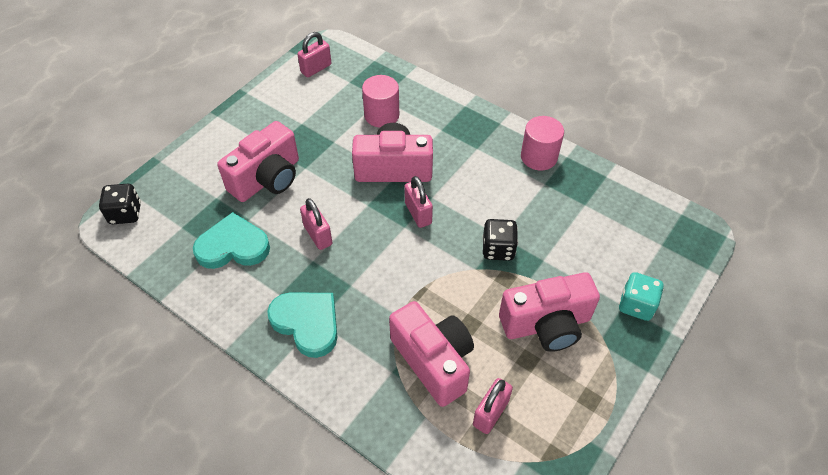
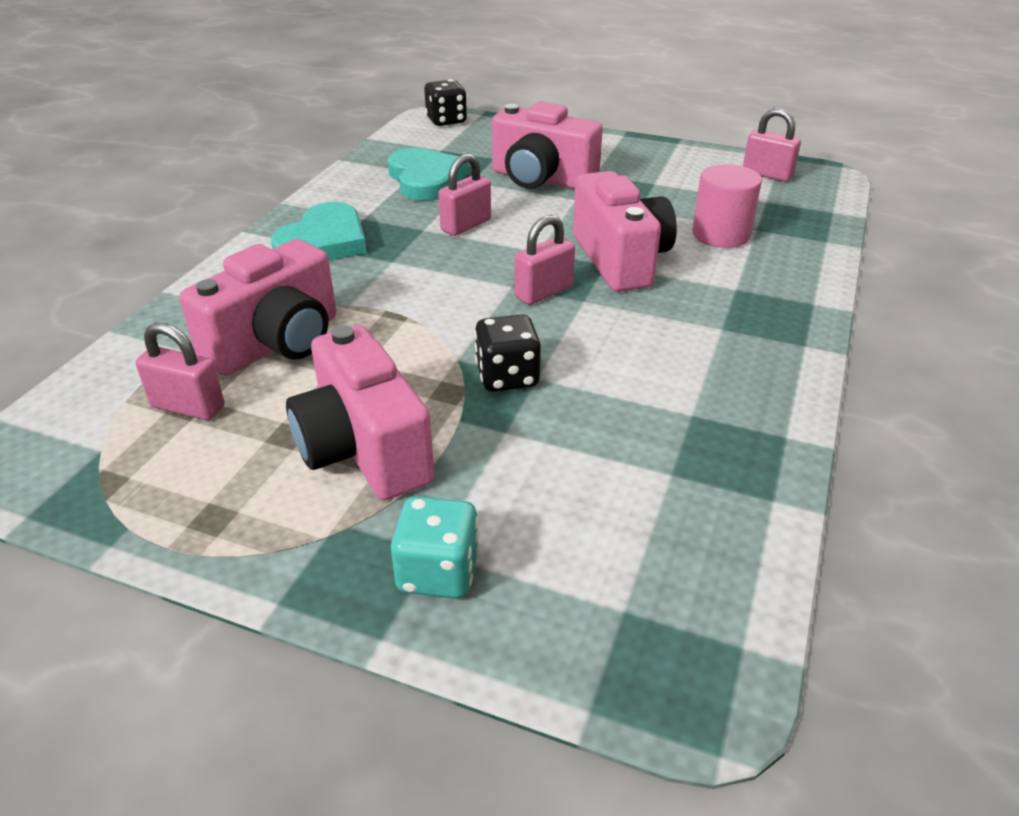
camera: 75 degrees right, 15 degrees down
(539, 157) = (755, 399): pink cylinder -> none

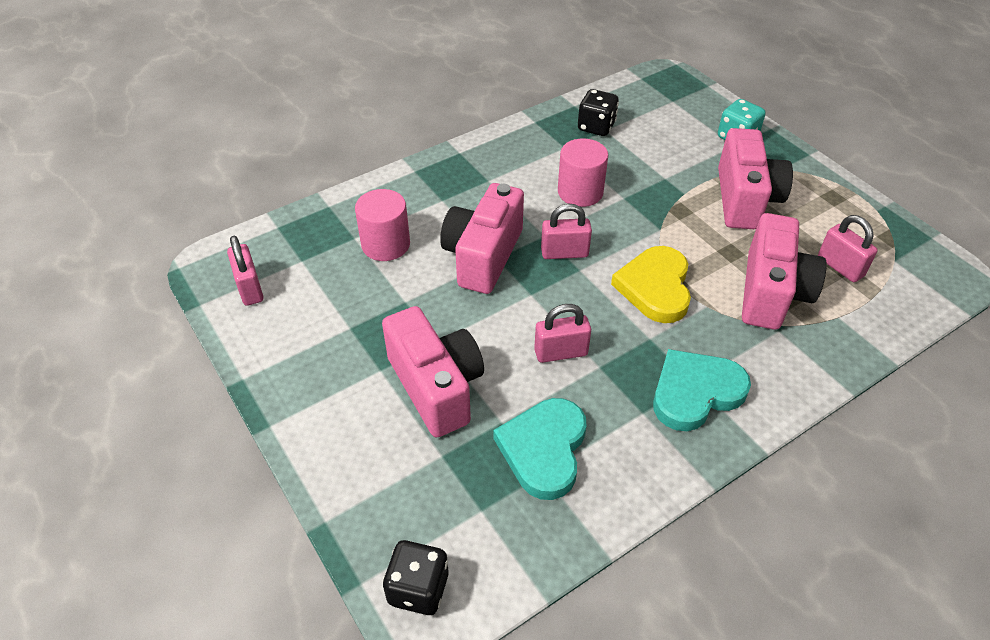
camera: 145 degrees left, 10 degrees up
(277, 343) = (771, 292): pink camera -> pink camera turned 120 degrees clockwise
(417, 299) = (655, 287): none -> yellow heart
(507, 377) = (640, 205): black dice -> black dice (596, 127)
(598, 360) = (580, 192): none -> pink cylinder

